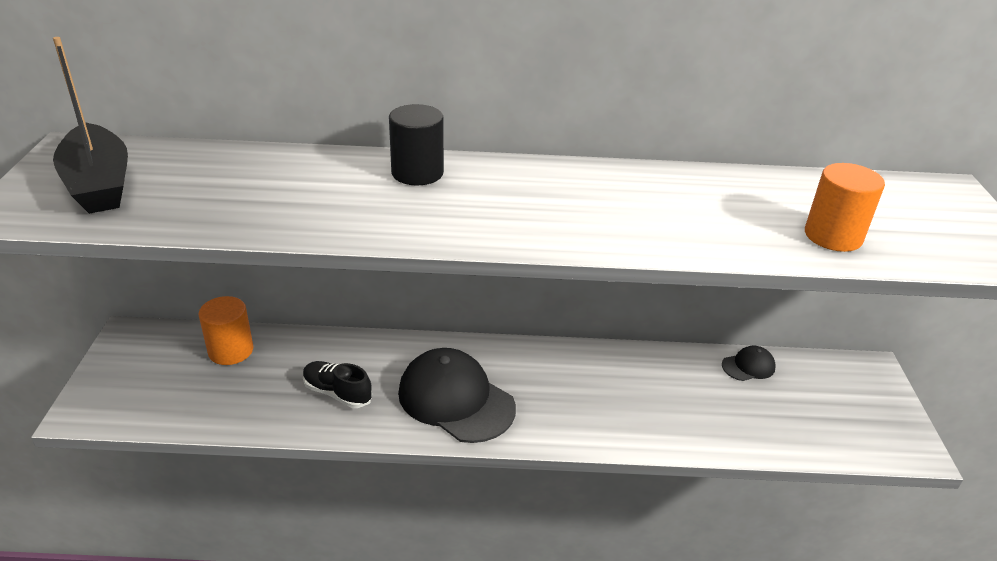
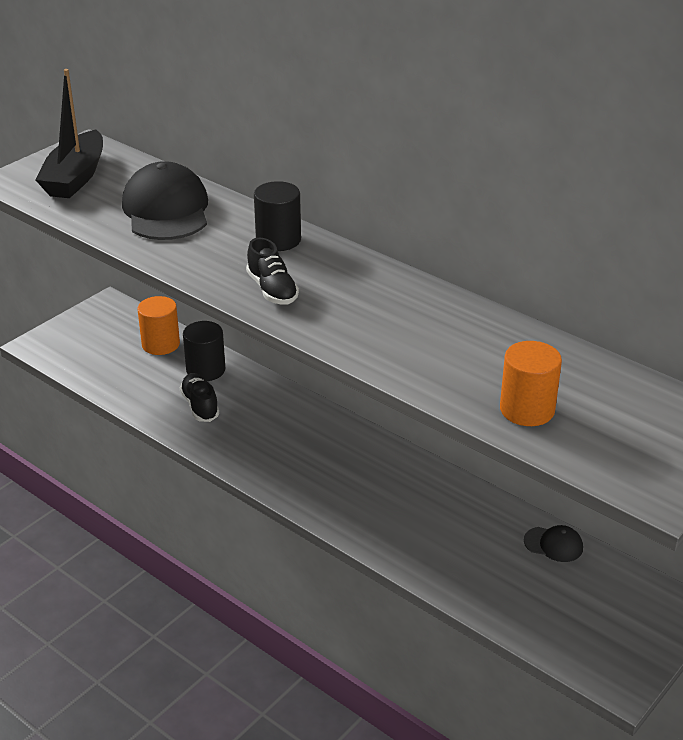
camera: 40 degrees right, 0 degrees up
(305, 355) = (205, 370): none -> black cylinder
(456, 400) = (276, 450): black cap -> black cap (166, 210)
(479, 220) = (272, 290): none -> black shoe

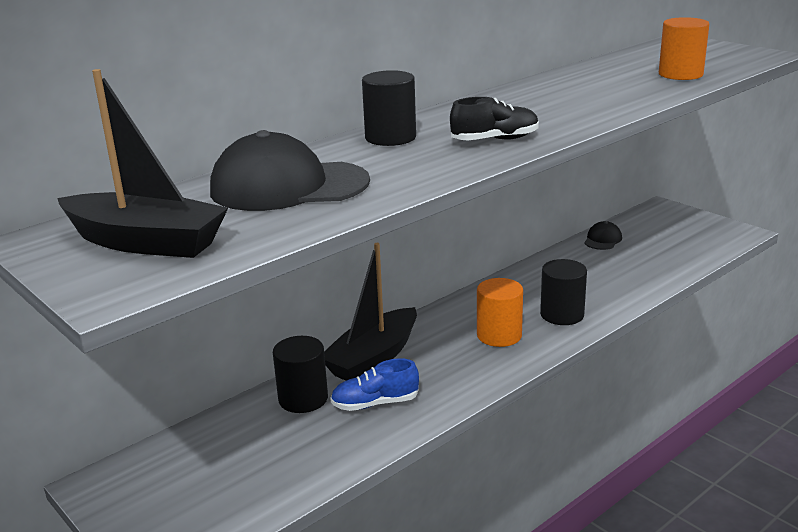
camera: 80 degrees left, 10 degrees down
(160, 344) = (229, 434): orange cylinder -> orange cylinder (499, 335)
(200, 406) = (375, 403): black shoe -> blue shoe
(267, 397) = (373, 358): none -> black boat
(359, 509) = (562, 315): none -> black cylinder

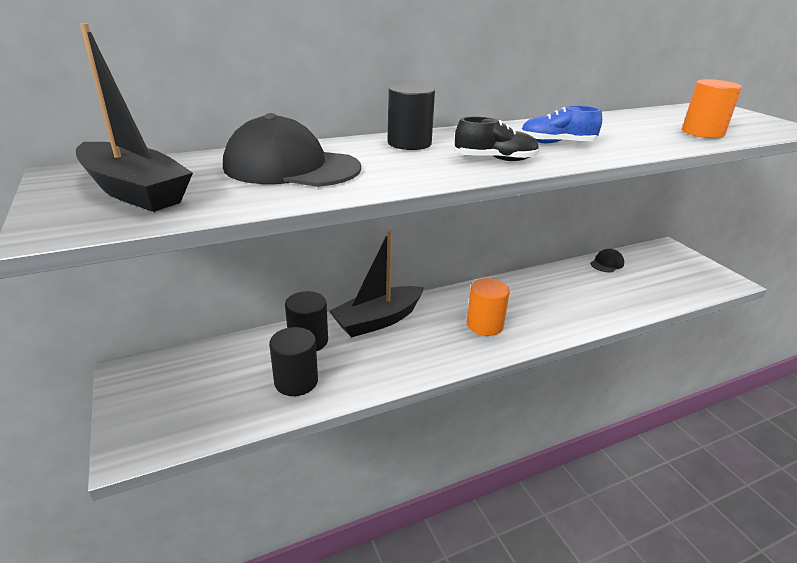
camera: 15 degrees right, 5 degrees up
(375, 403) = (358, 359): blue shoe -> blue shoe (557, 143)
(562, 315) = (544, 319): black cylinder -> black cylinder (296, 381)

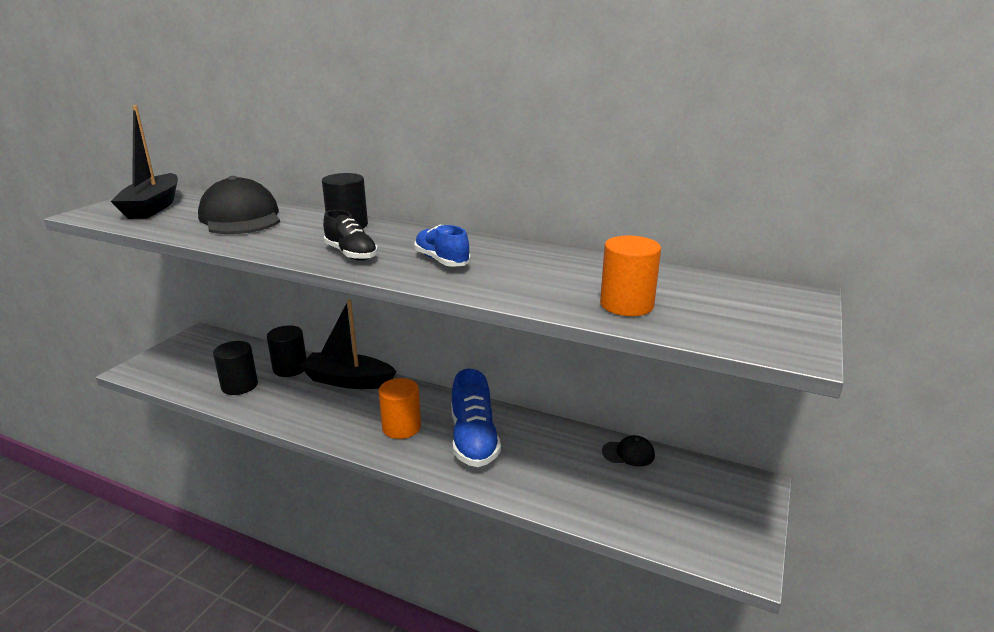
camera: 50 degrees right, 5 degrees down
(536, 304) = (474, 440): none -> blue shoe

